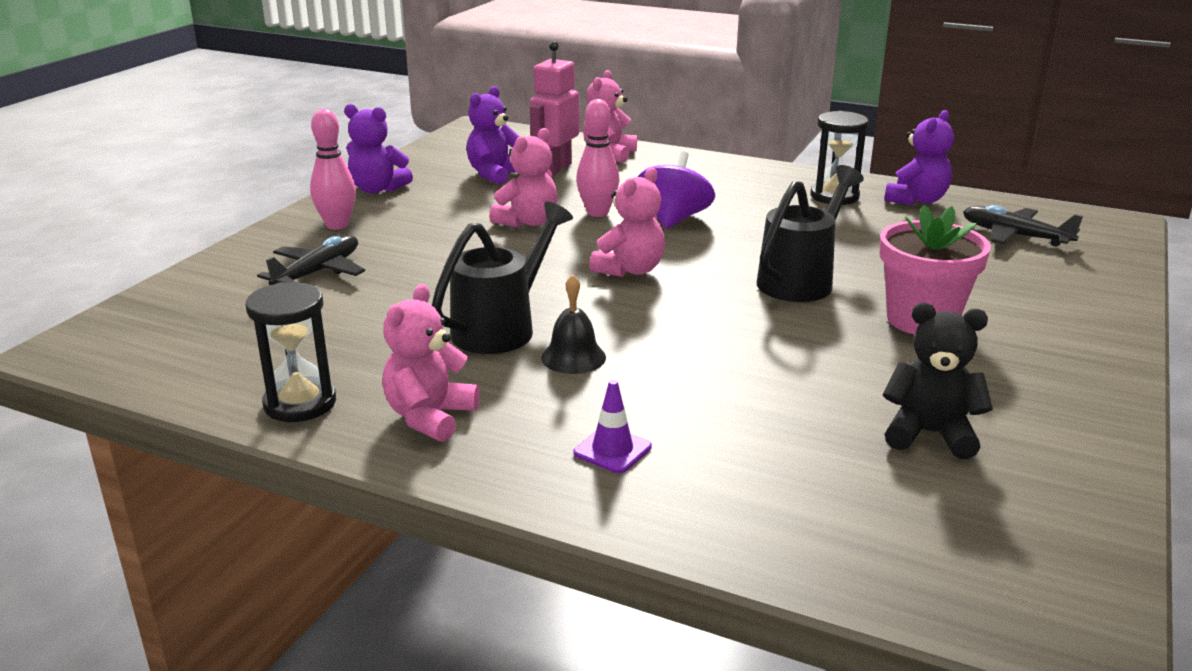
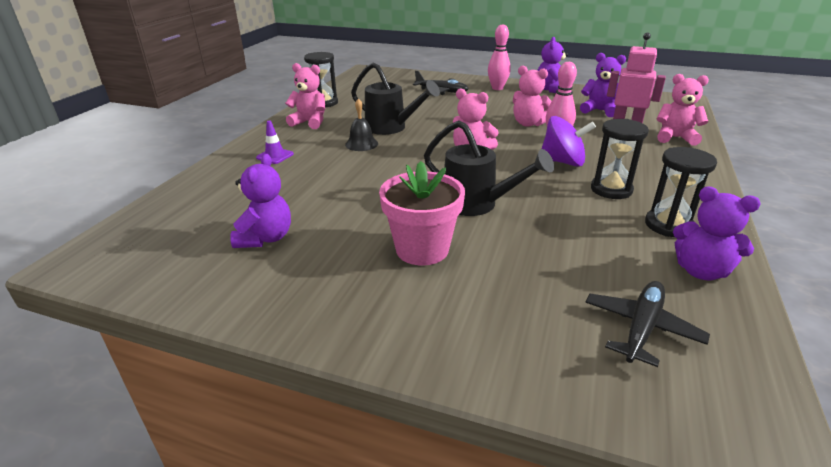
camera: 85 degrees right, 5 degrees up
(754, 207) = (611, 189): none -> black hourglass
(929, 434) = (265, 238): black teddy bear -> purple teddy bear

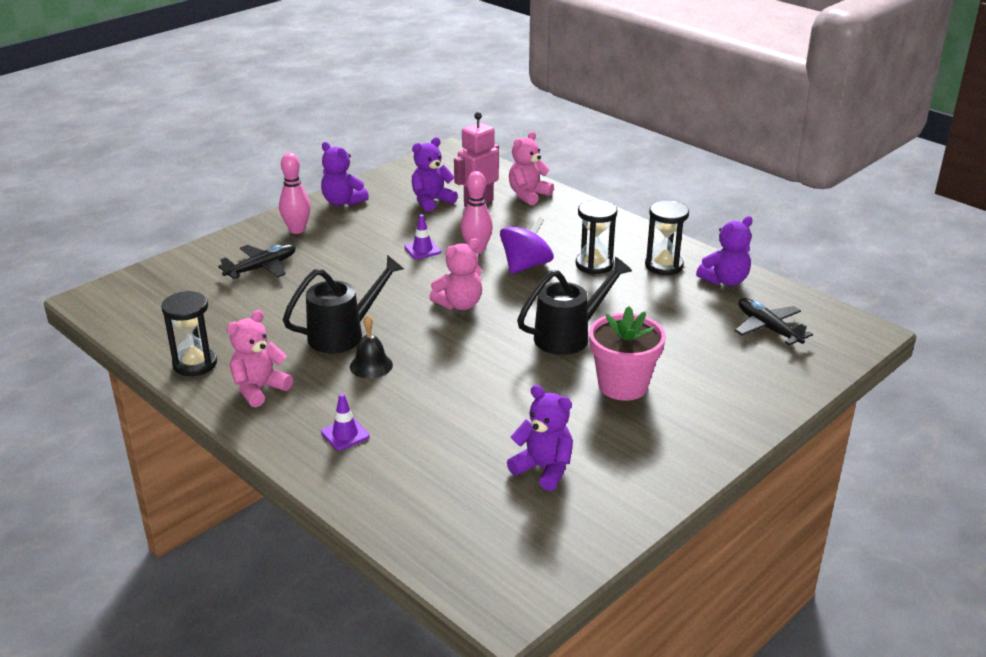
camera: 65 degrees left, 0 degrees up
(528, 124) = (422, 250): pink teddy bear -> purple traffic cone

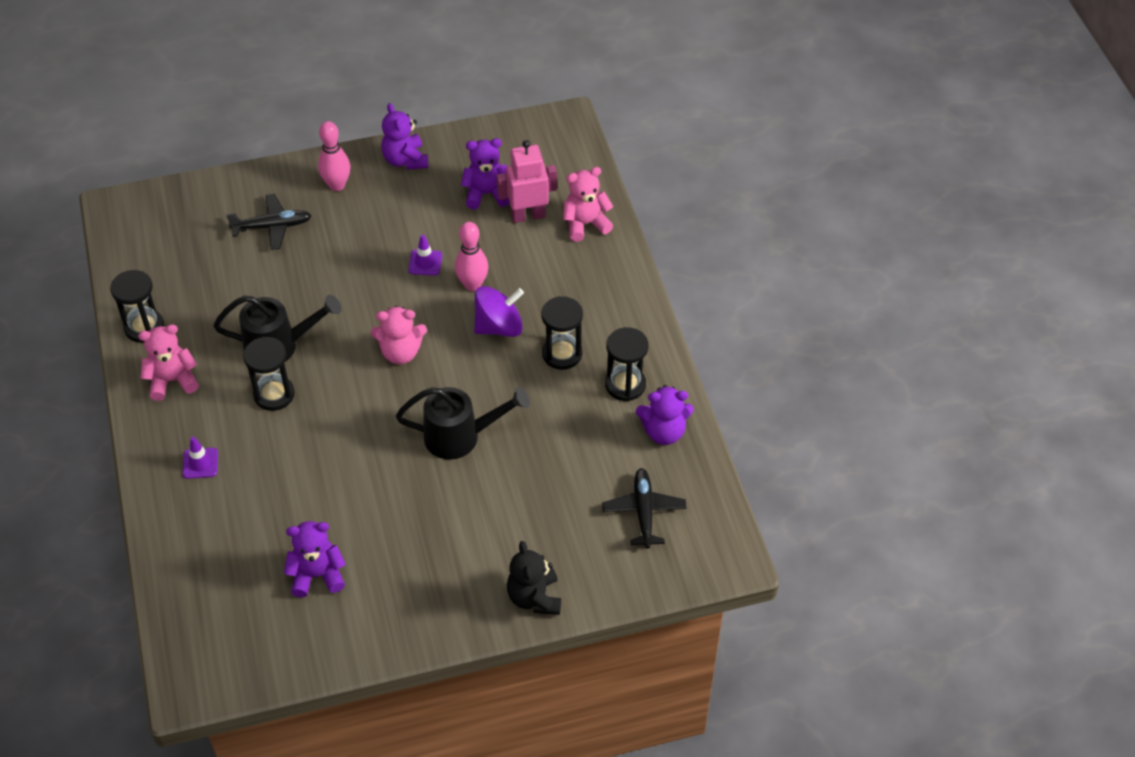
camera: 30 degrees right, 20 degrees up
(371, 365) = (274, 394): black bell -> black hourglass
(544, 469) = (317, 575): purple teddy bear -> purple teddy bear turned 75 degrees counterclockwise
(623, 385) = (455, 517): pink flower pot -> none
(750, 410) = (534, 597): none -> black teddy bear

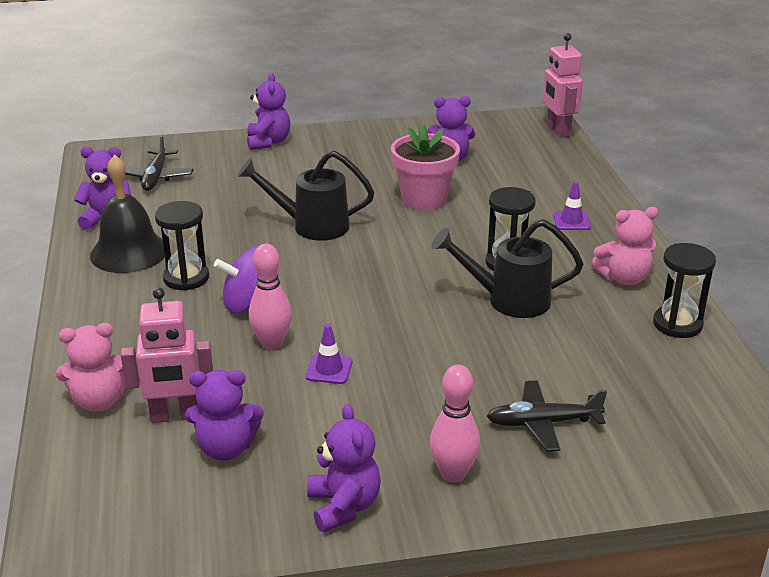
camera: 175 degrees left, 20 degrees down
(175, 654) = (557, 131): none -> pink robot
(348, 491) = (424, 199): none -> pink flower pot
(401, 352) = (367, 288): pink teddy bear -> none
(534, 597) = (268, 142): black teddy bear -> purple teddy bear
(625, 385) = (129, 252): black hourglass -> black bell

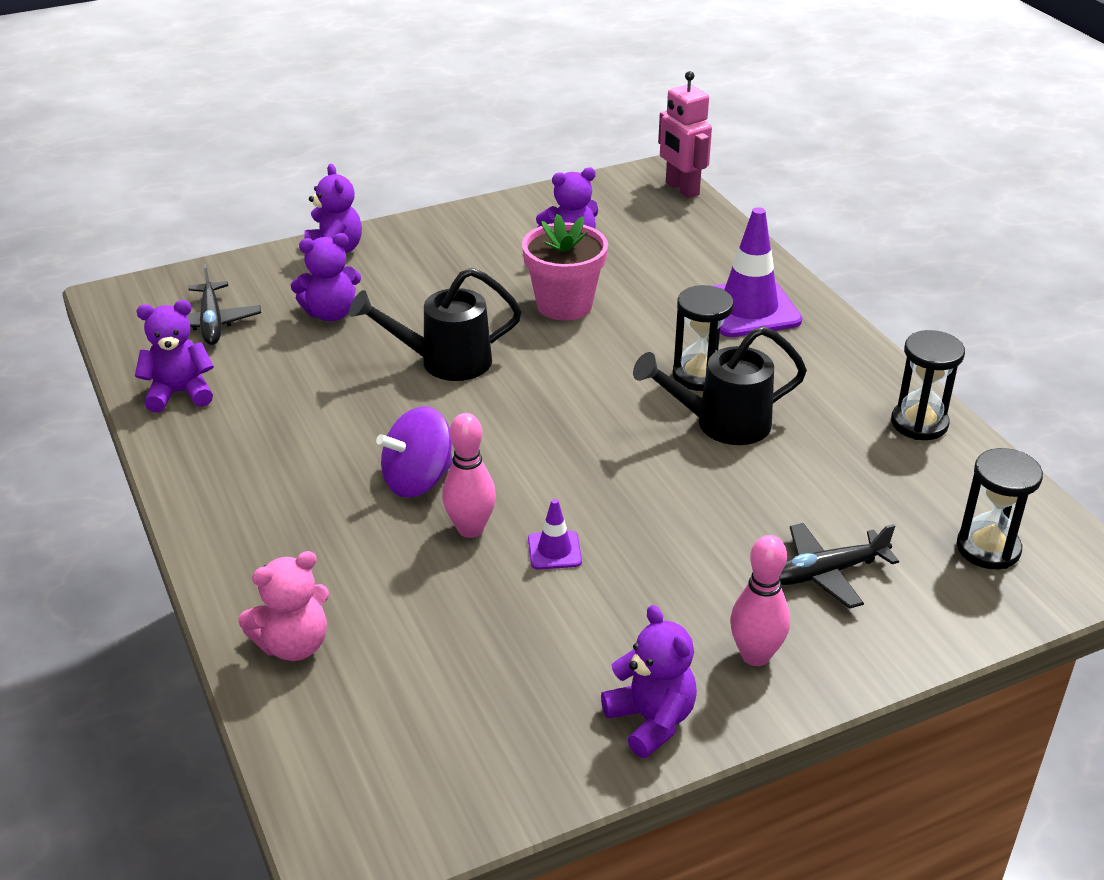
camera: 15 degrees left, 5 degrees up
(129, 252) = (229, 435): black bell -> none
(175, 416) = (398, 646): pink robot -> none
(186, 278) = (321, 459): black hourglass -> black hourglass (988, 548)
(226, 448) = (480, 675): purple teddy bear -> purple teddy bear (330, 313)
(571, 221) = (748, 309): purple traffic cone -> purple traffic cone, size x2.11
(623, 278) = (837, 374): pink teddy bear -> none

